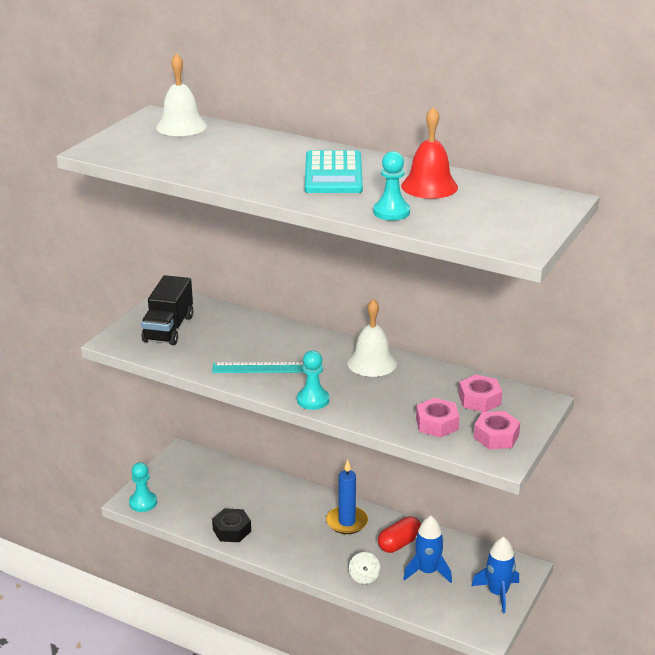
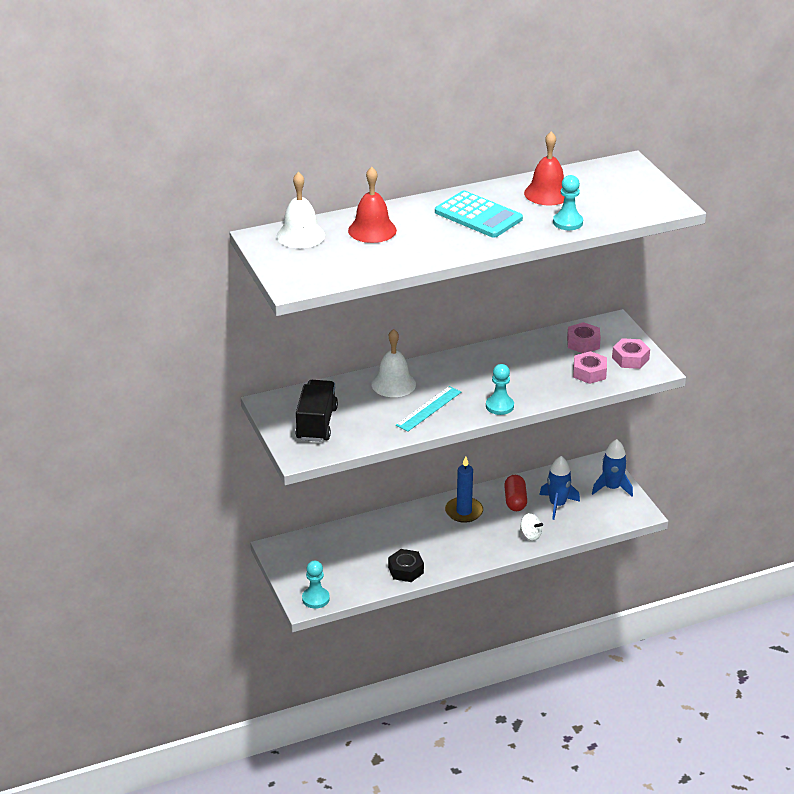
camera: 50 degrees left, 5 degrees up
(168, 329) = (316, 424): black truck -> black truck turned 135 degrees counterclockwise
(234, 145) = (372, 230): none -> red bell
(372, 363) = (485, 360): white bell -> white bell (393, 384)

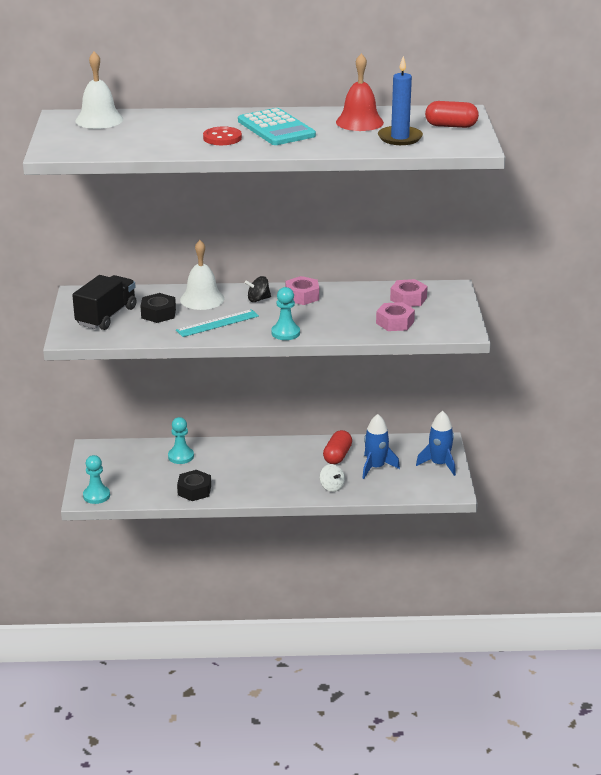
camera: 20 degrees right, 5 degrees down
(364, 409) = (158, 313): none -> black nut
(372, 230) = (167, 125): red bell -> none
(439, 237) = (222, 138): none -> red button
(447, 373) = (258, 299): none -> black spinning top
(464, 511) = (283, 455): blue candle -> blue candle (400, 138)
(567, 222) = (357, 144): turquoise pawn -> turquoise pawn (181, 456)
(630, 358) = (445, 318): pink nut -> pink nut (302, 296)
(632, 183) = (451, 126): none -> red capsule

